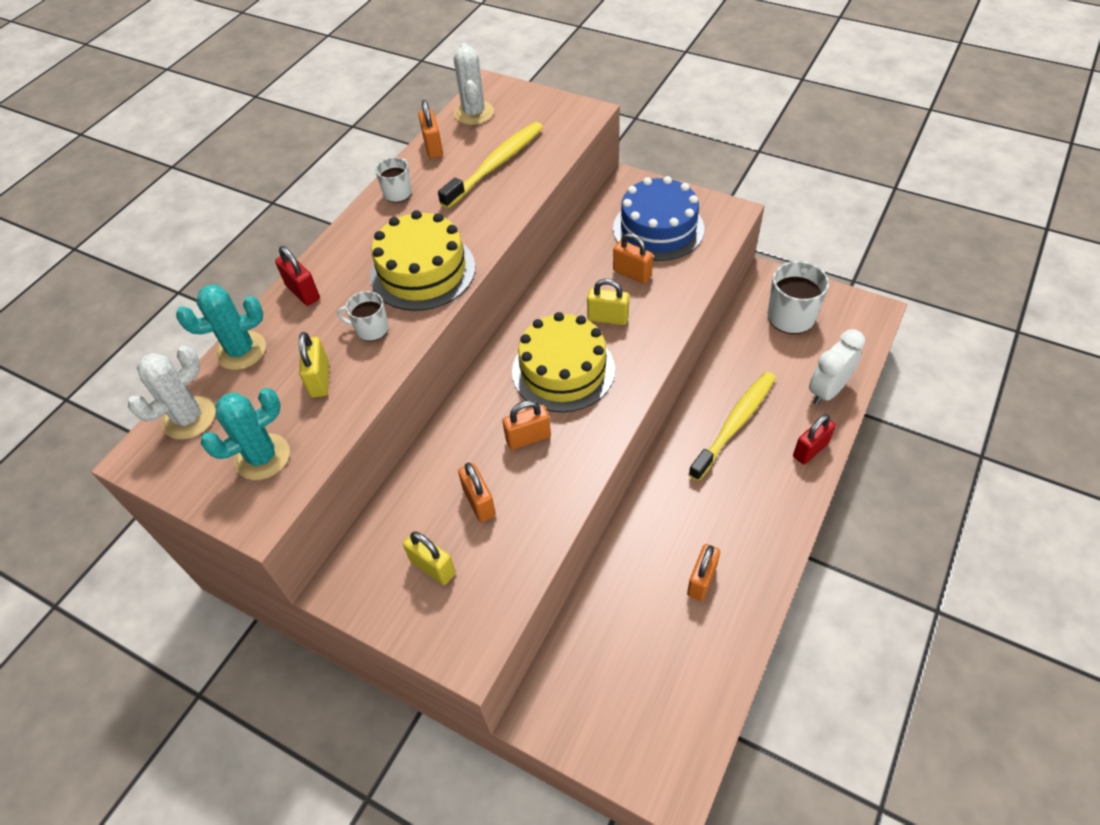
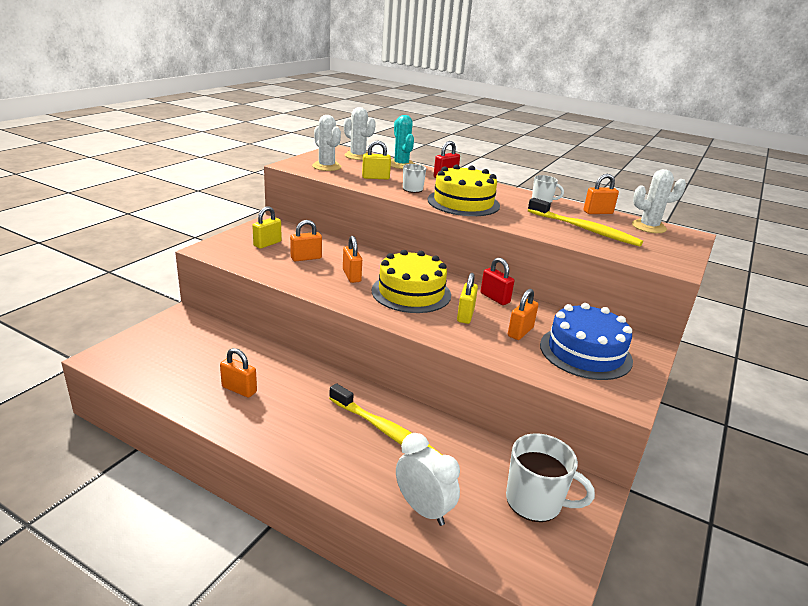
camera: 85 degrees right, 25 degrees down
(262, 457) = (326, 166): turquoise cactus -> white cactus
(810, 450) = (348, 478): red padlock -> red padlock (495, 298)

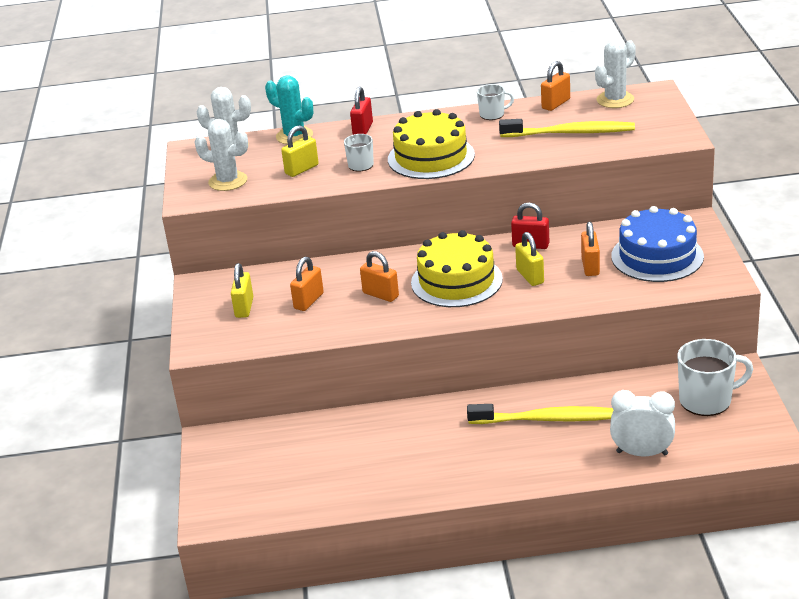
camera: 30 degrees left, 5 degrees up
(239, 389) = (381, 464): orange padlock -> none

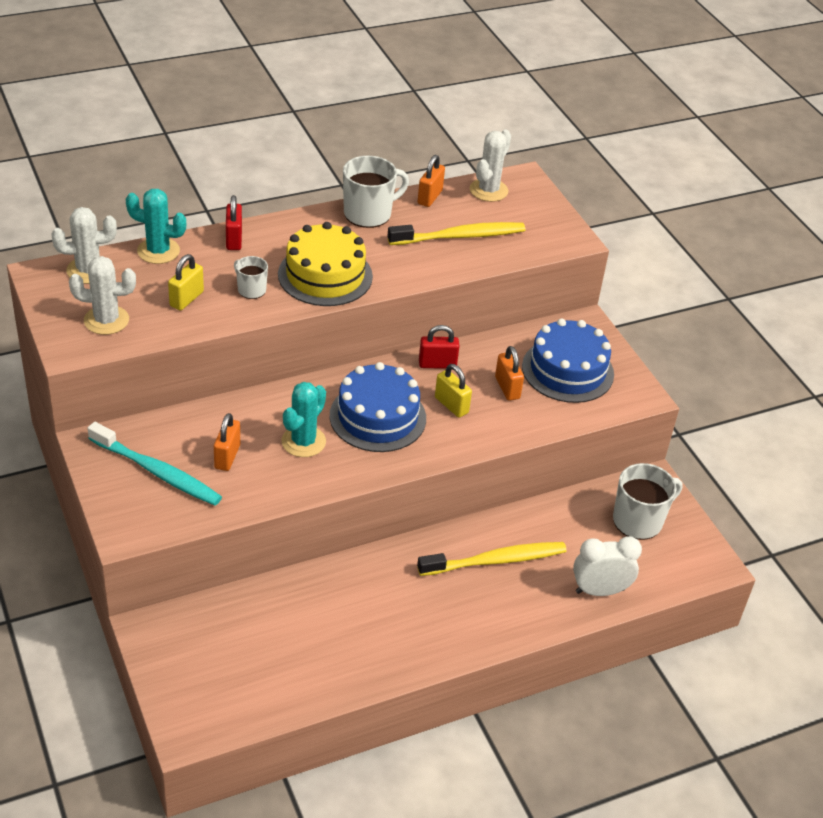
camera: 25 degrees left, 10 degrees up
(244, 308) = (157, 472): yellow padlock -> turquoise toothbrush
(380, 295) = (303, 442): orange padlock -> turquoise cactus
(456, 281) = (378, 417): yellow cake -> blue cake
(492, 114) = (368, 213): white mug -> white mug, size x1.79

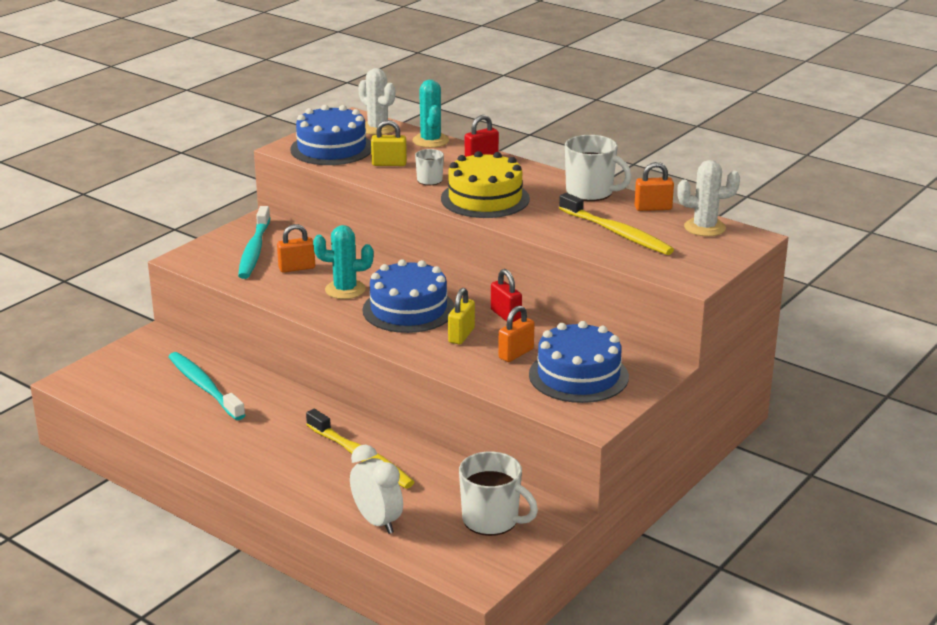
camera: 65 degrees right, 15 degrees down
(106, 320) = (331, 148): white cactus -> blue cake
(287, 624) = (204, 387): none -> turquoise toothbrush

